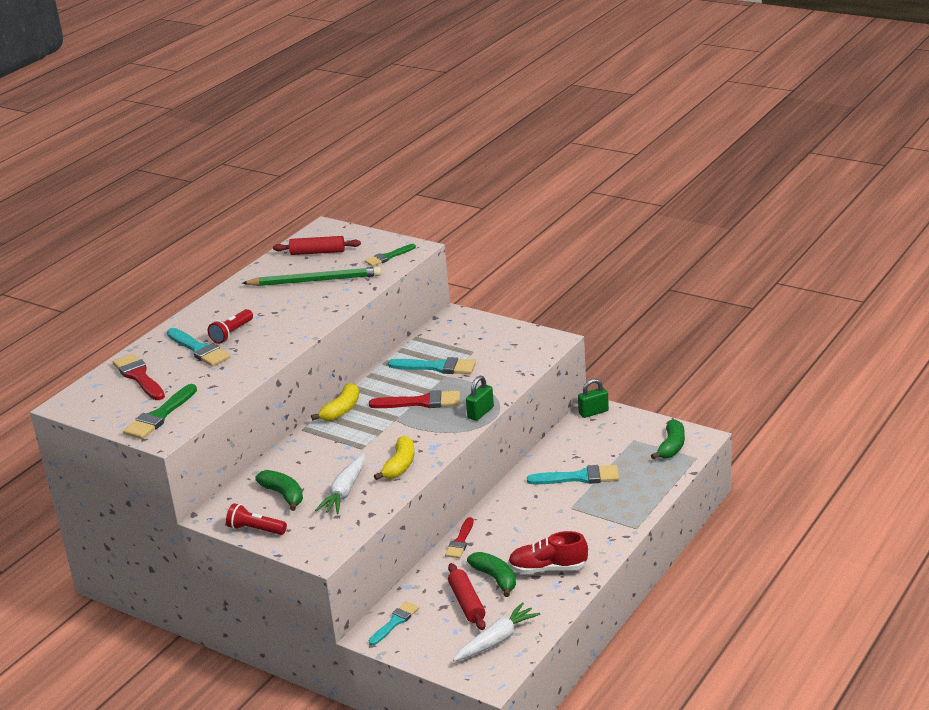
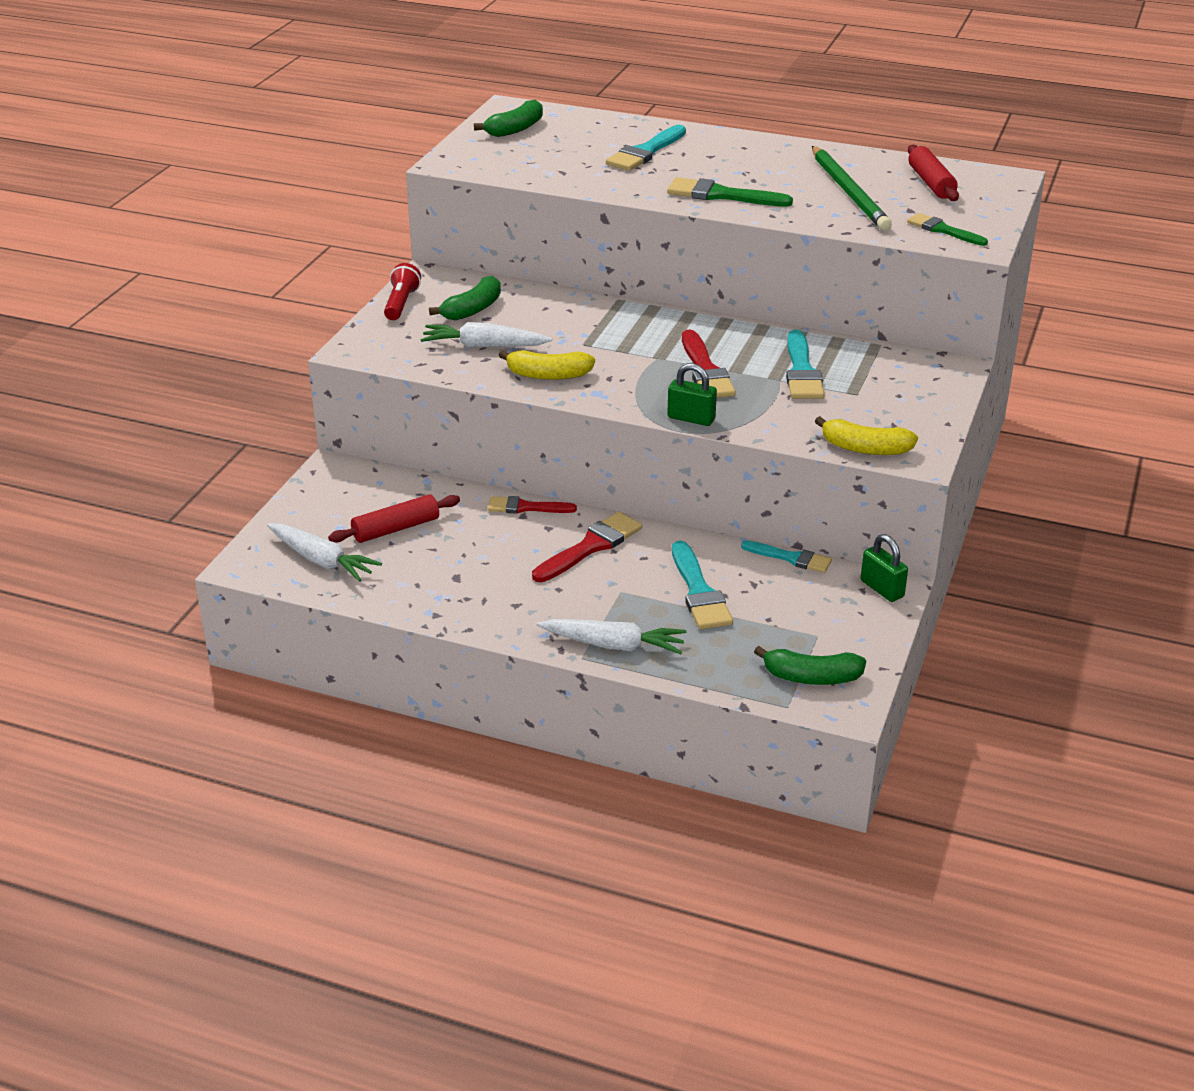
camera: 75 degrees right, 5 degrees up
(139, 376) = (575, 131): red brush -> red brush (590, 547)
(159, 416) = (491, 155): green brush -> green brush (721, 195)
(232, 333) = (690, 164): red flashlight -> none
(341, 410) = (670, 318): yellow banana -> yellow banana (865, 449)
(395, 622) = (356, 481): turquoise brush -> turquoise brush (791, 558)
(495, 578) = (449, 545): green banana -> green banana (515, 129)
(548, 568) = (475, 586): red shoe -> none
(626, 515) = (614, 645): none -> white carrot

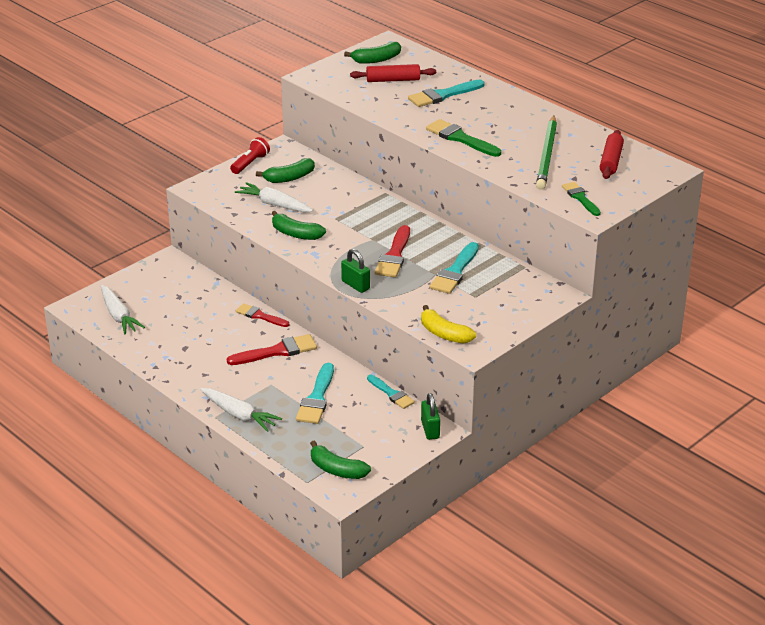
camera: 25 degrees right, 0 degrees up
(396, 528) = (174, 308): red rolling pin -> red rolling pin (393, 80)
(548, 375) = (296, 234): yellow banana -> green banana

